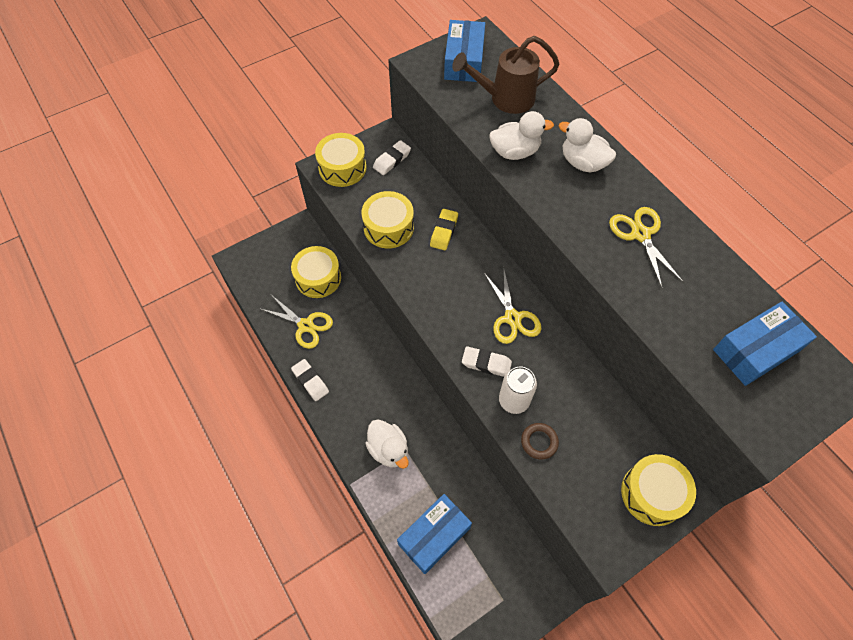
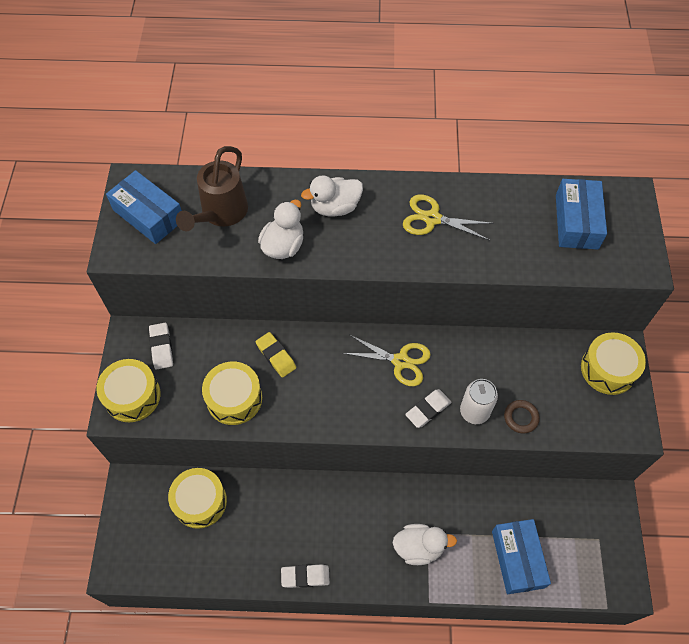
camera: 55 degrees left, 0 degrees up
(305, 326) = (243, 545): yellow scissors -> none

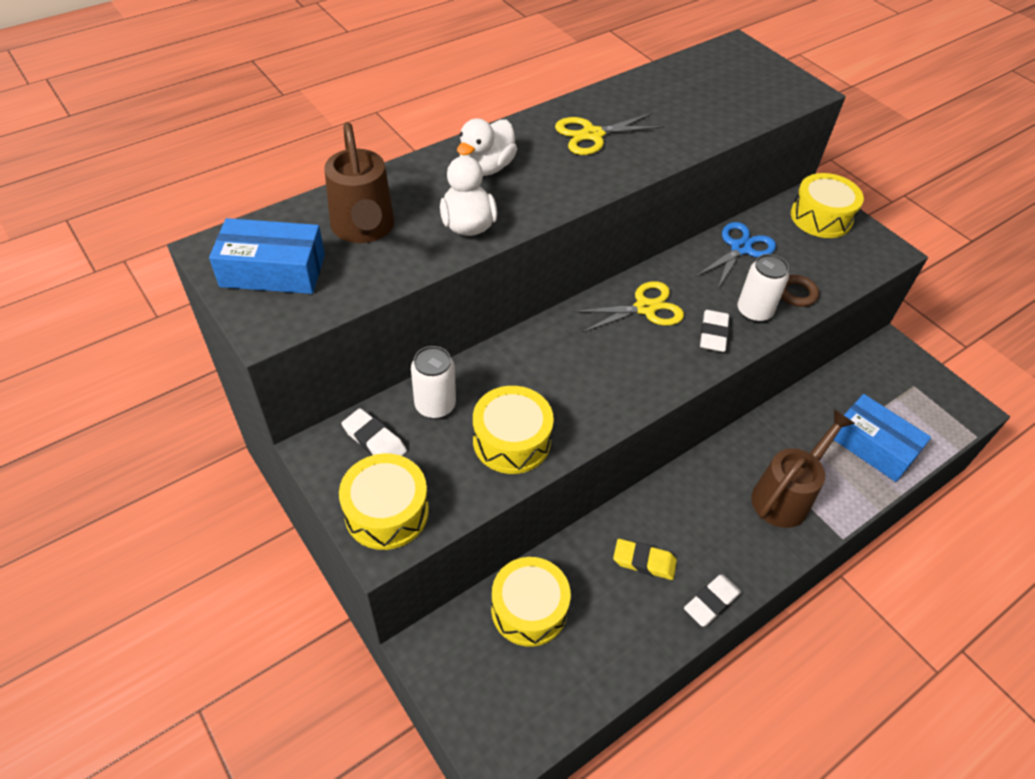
camera: 40 degrees left, 10 degrees down
(212, 347) = (435, 405): none -> white can
(276, 356) = (516, 374): yellow eraser -> yellow eraser (644, 562)
(419, 547) = (785, 496): white duck -> brown watering can
(516, 357) = (741, 248): none -> blue scissors
(576, 222) = (718, 83): blue box -> none

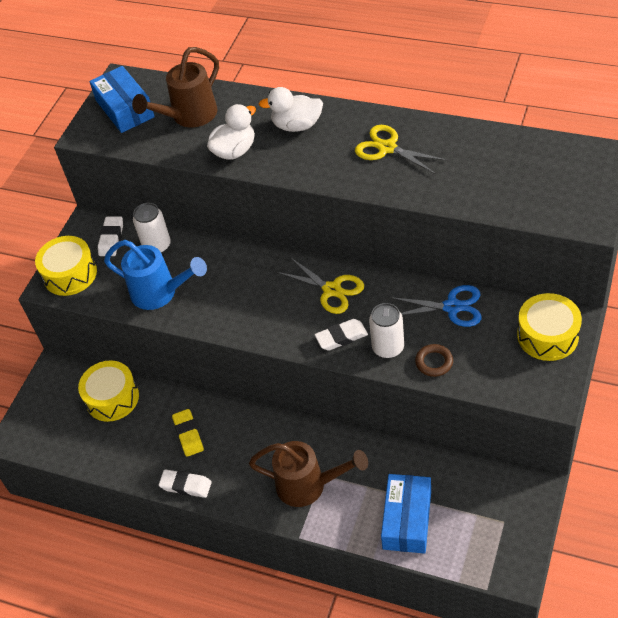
camera: 65 degrees right, 0 degrees up
(511, 440) = (160, 293): yellow drum -> blue watering can

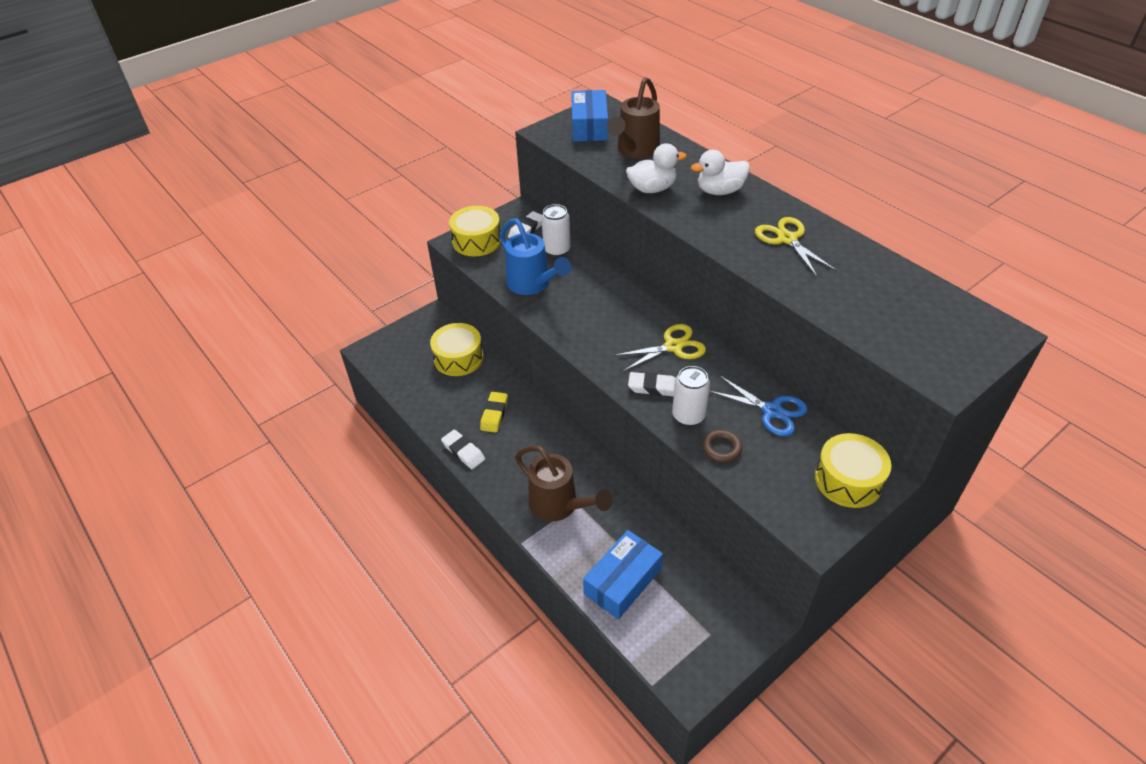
camera: 25 degrees right, 5 degrees down
(189, 116) = (635, 150): brown watering can -> brown watering can turned 45 degrees counterclockwise
(297, 125) = (719, 191): white duck -> white duck turned 45 degrees counterclockwise
(332, 290) = (673, 347): yellow scissors -> yellow scissors turned 90 degrees counterclockwise

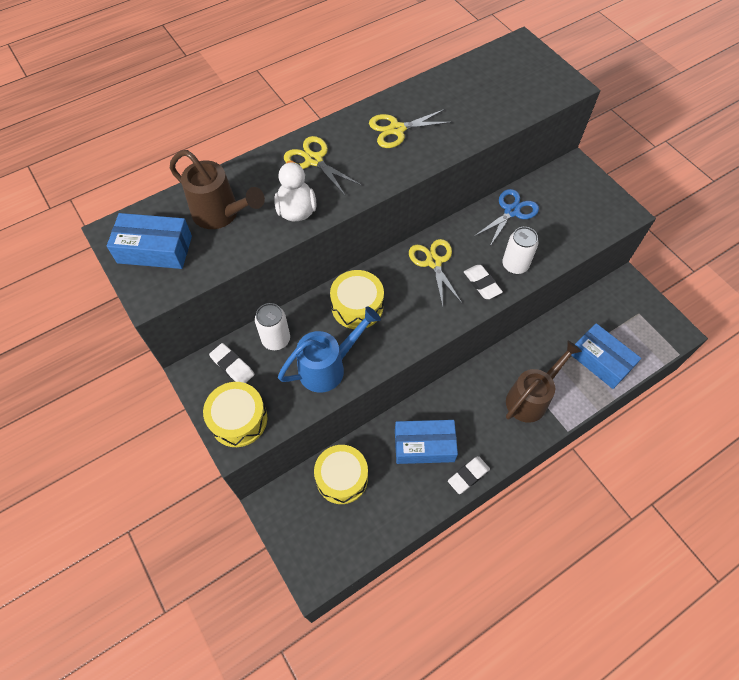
camera: 85 degrees left, 15 degrees up
(494, 414) = (424, 445): yellow eraser -> blue box
(653, 387) = (482, 284): white eraser -> white eraser turned 45 degrees counterclockwise
(719, 191) = (314, 160): white duck -> yellow scissors
(721, 448) = (549, 250): brown ring -> none
(848, 480) = (577, 184): yellow drum -> yellow drum (357, 306)

